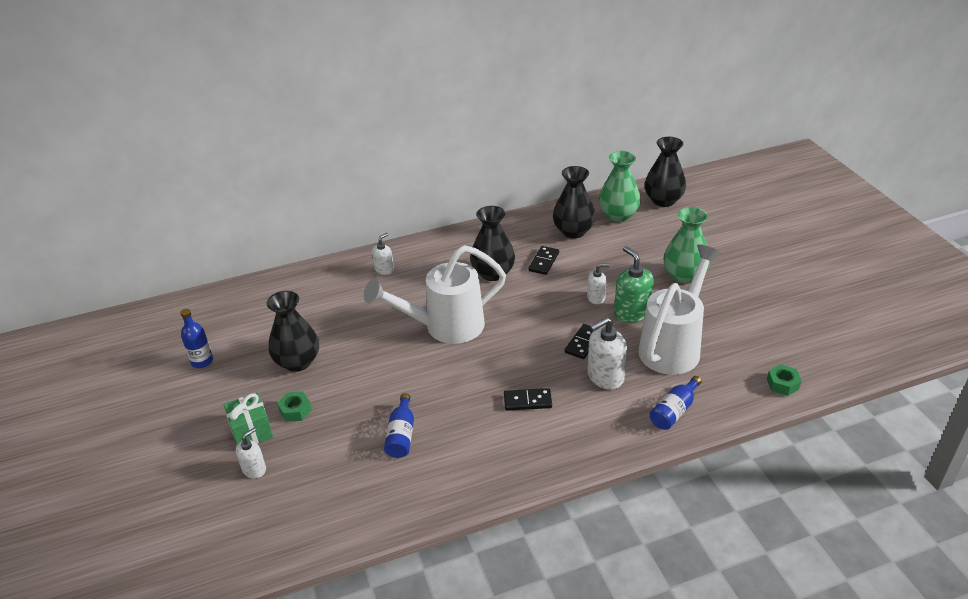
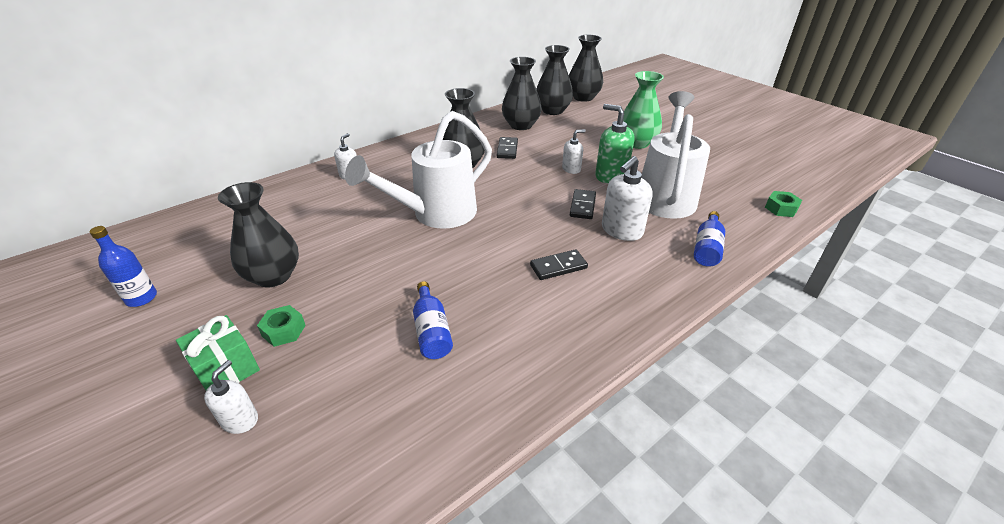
camera: 20 degrees left, 0 degrees up
(618, 215) = (553, 110): green vase -> black vase

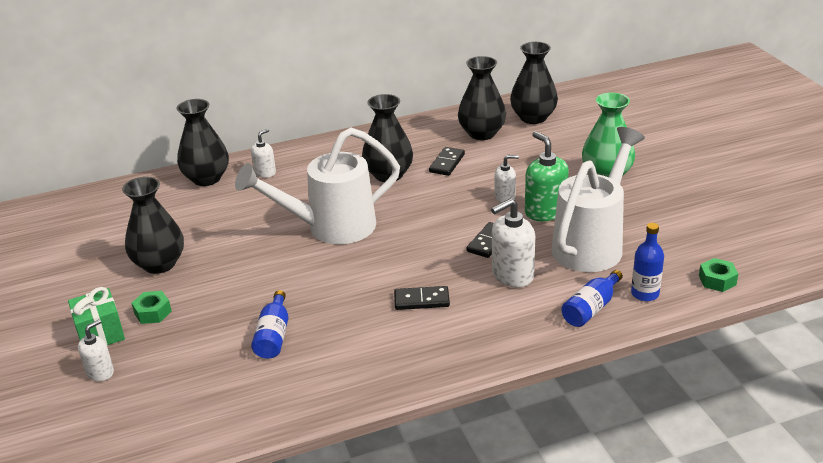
camera: 20 degrees right, 5 degrees down
(141, 298) = (50, 264): blue bottle -> blue bottle (645, 294)
(583, 97) = (585, 102): black vase -> black vase (206, 178)

